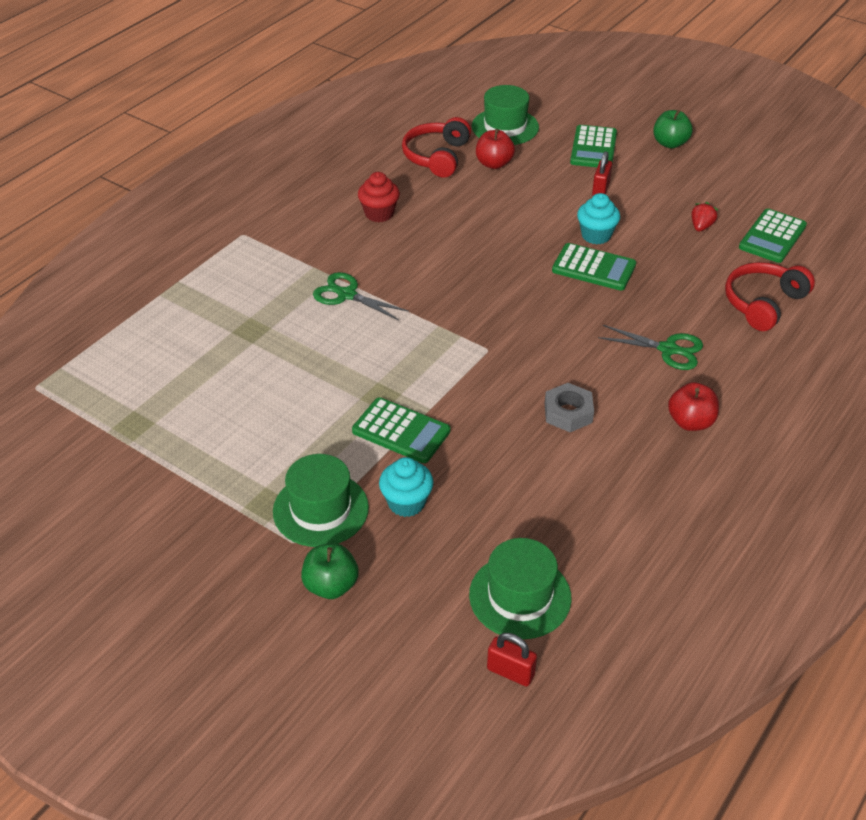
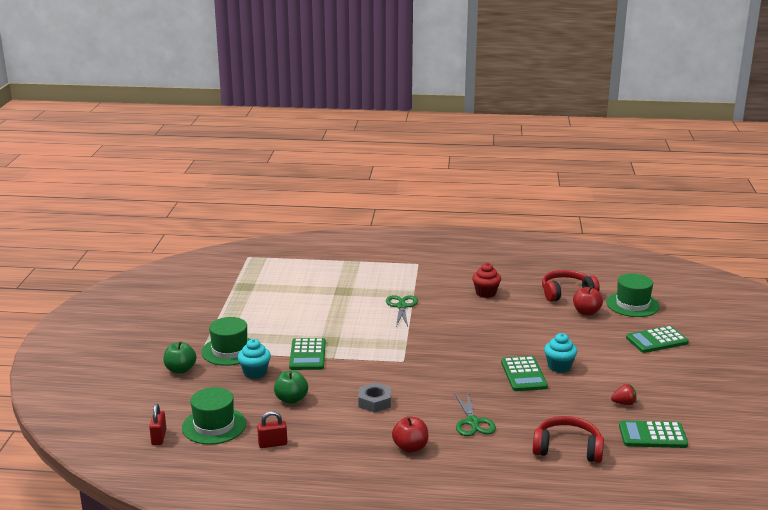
camera: 60 degrees right, 20 degrees down
(600, 189) = (612, 355): red padlock -> red padlock (272, 444)
(670, 143) = (708, 367): green apple -> green apple (291, 399)

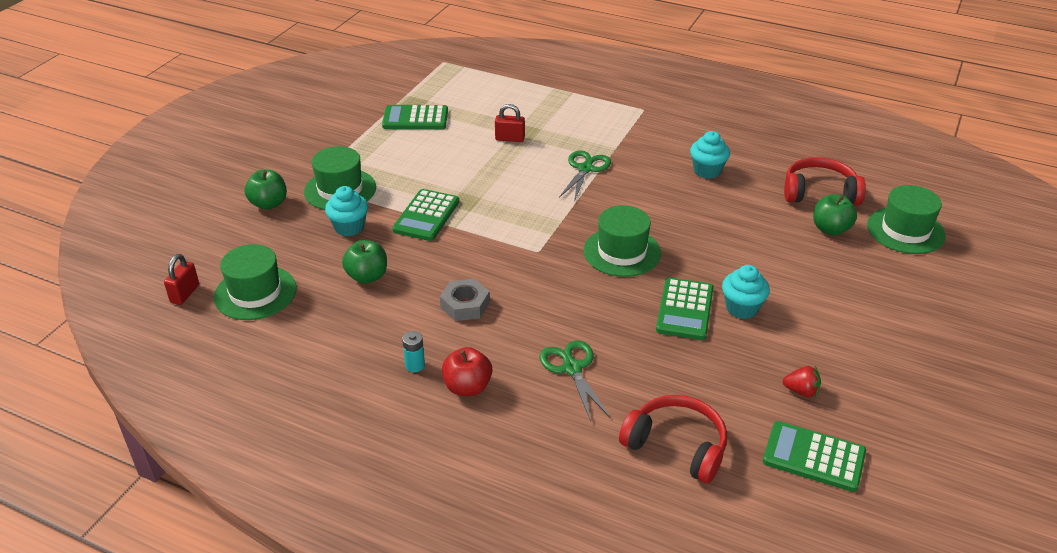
camera: 20 degrees right, 15 degrees up
(272, 444) = (305, 337): red padlock -> red padlock (510, 139)
(365, 443) = (415, 365): none -> turquoise battery
(460, 350) = (622, 252): none -> green hat
(473, 422) = (572, 368): green scissors -> green scissors turned 150 degrees clockwise
(486, 293) = (707, 171): red cupcake -> turquoise cupcake
(586, 312) = (830, 229): red apple -> green apple
(656, 340) = (909, 297): green calculator -> green calculator (415, 118)

